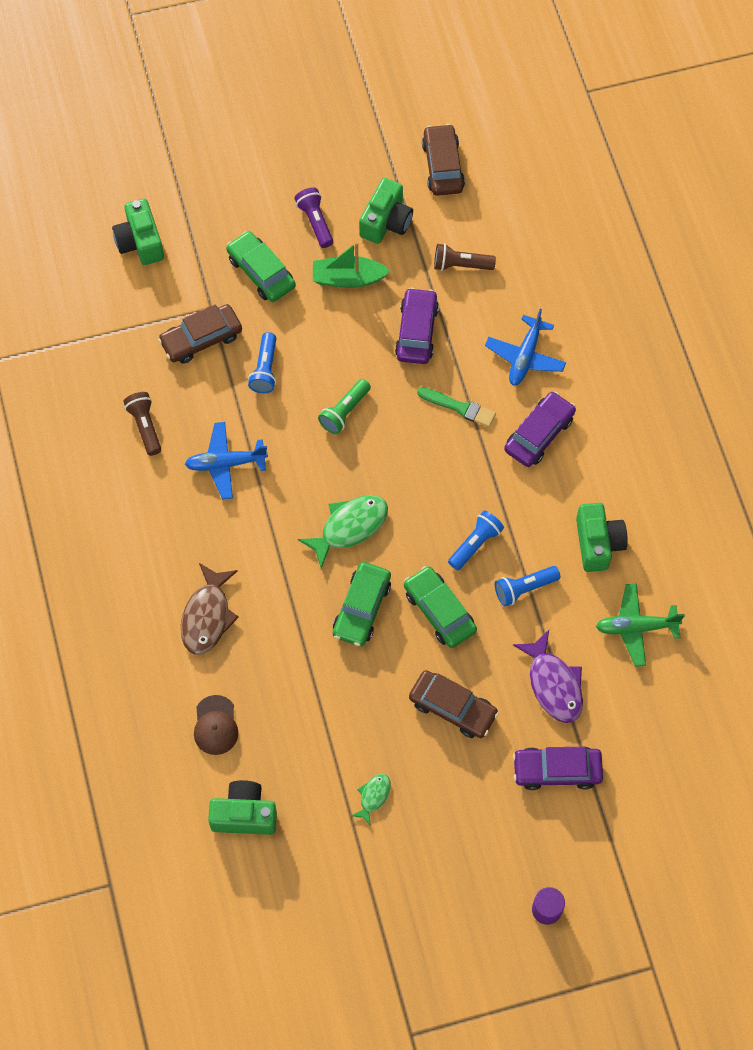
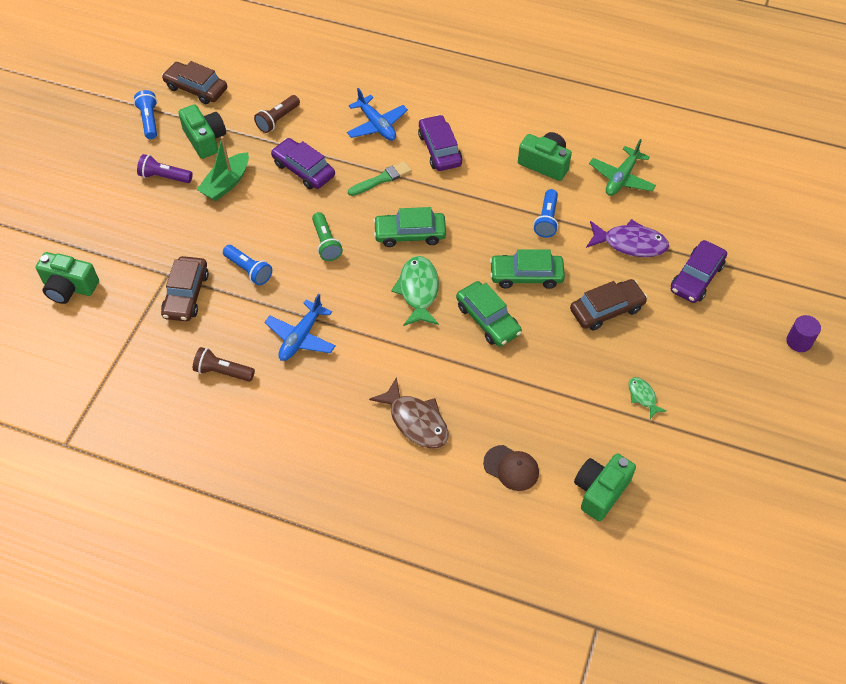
camera: 55 degrees left, 10 degrees down
(261, 272) = (170, 229): green car -> green car (410, 234)
(475, 544) = (491, 227): blue flashlight -> blue flashlight (149, 120)

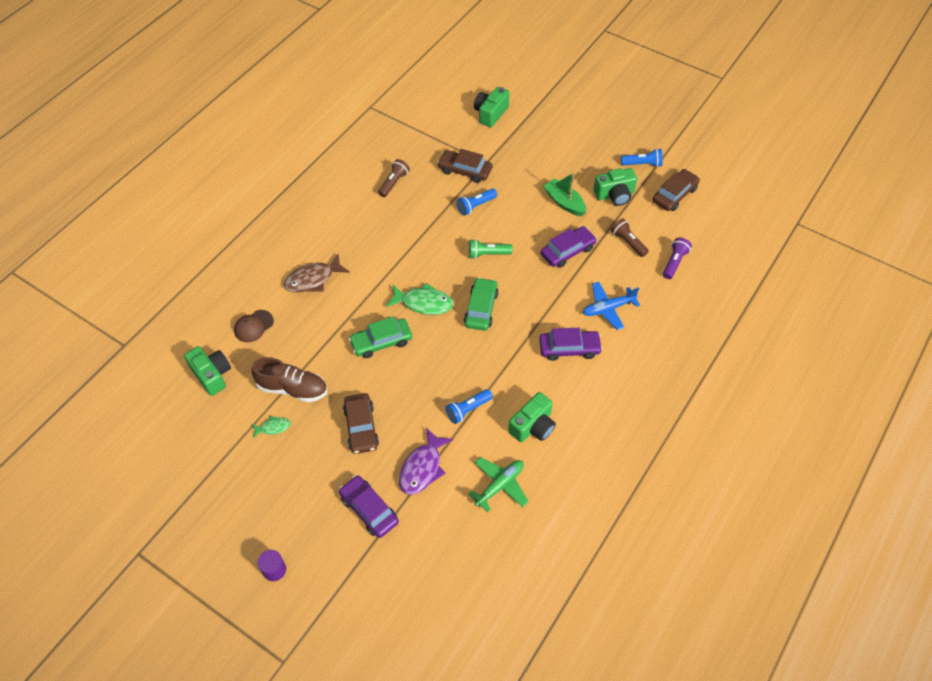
camera: 105 degrees right, 0 degrees up
(164, 177) = (580, 168): purple flashlight -> purple flashlight (674, 262)
(301, 337) = (406, 227): blue plane -> none
(382, 179) = (544, 301): green brush -> none
(526, 275) = (414, 378): green car -> none
(547, 220) = (468, 409): blue flashlight -> blue flashlight turned 60 degrees counterclockwise
(584, 392) = (293, 388): none -> brown shoe
(621, 178) = (500, 485): green plane -> green plane turned 90 degrees clockwise

